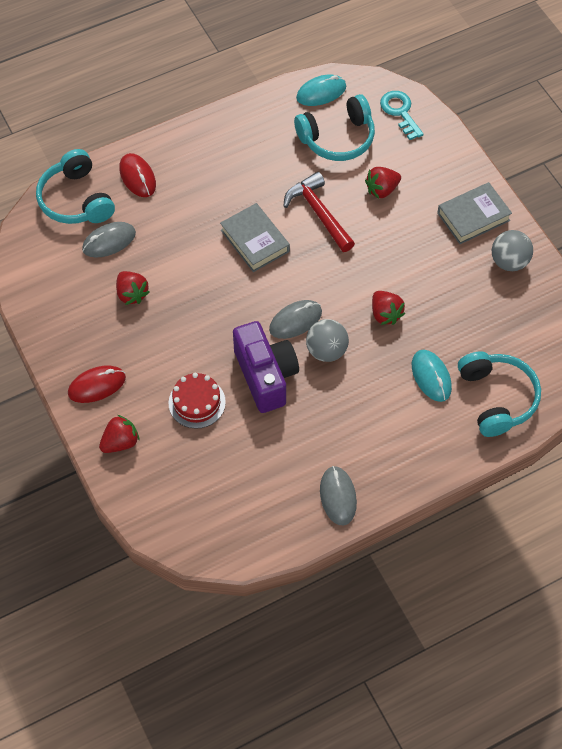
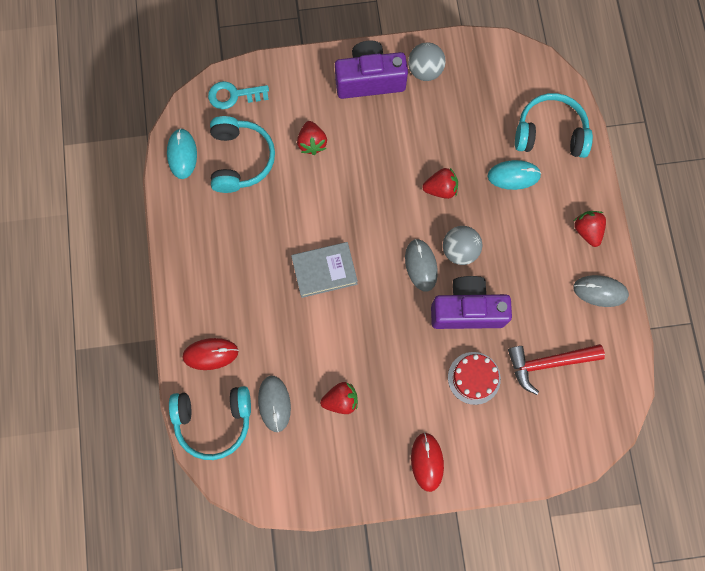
camera: 70 degrees left, 15 degrees up
(120, 442) = (491, 457): red strawberry -> red strawberry (587, 231)
(318, 213) = (315, 205): red hammer -> red hammer (548, 363)
(473, 217) = (369, 80): grey book -> purple camera

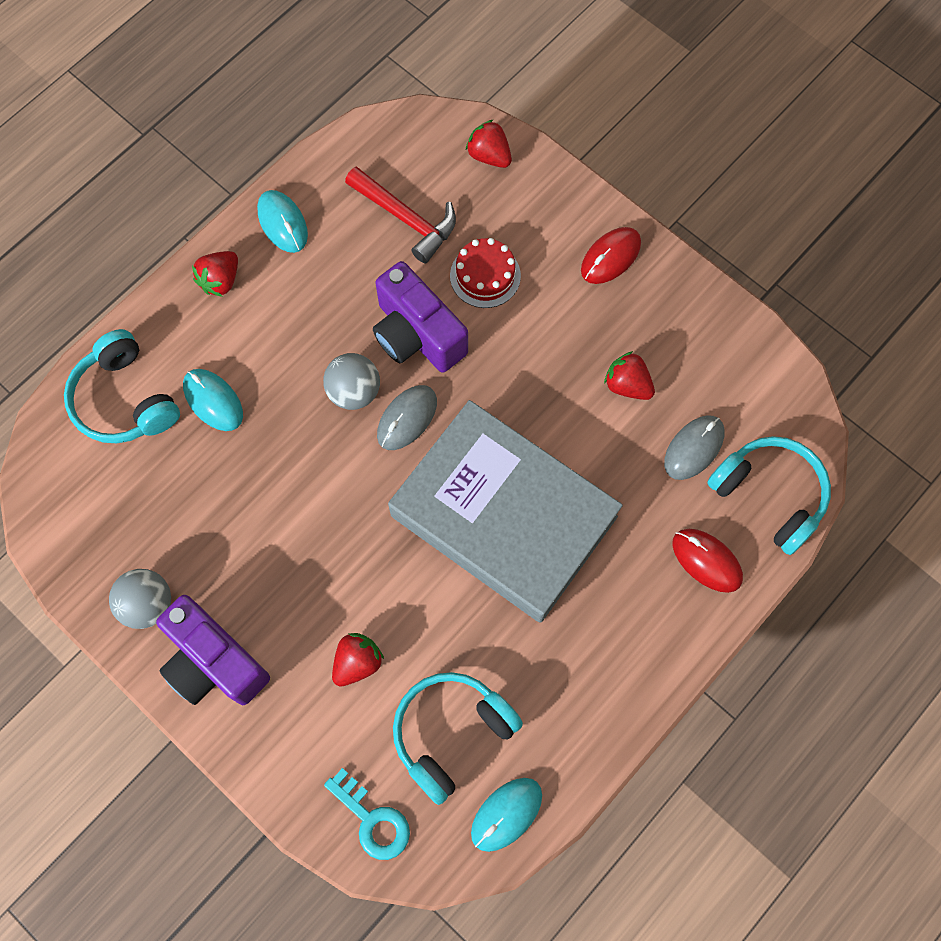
camera: 130 degrees left, 5 degrees down
(324, 271) = (504, 516): grey book -> grey book, size x2.17
(440, 189) = (295, 467): red strawberry -> red strawberry (489, 156)
(600, 291) = (282, 223): grey mouse -> turquoise mouse

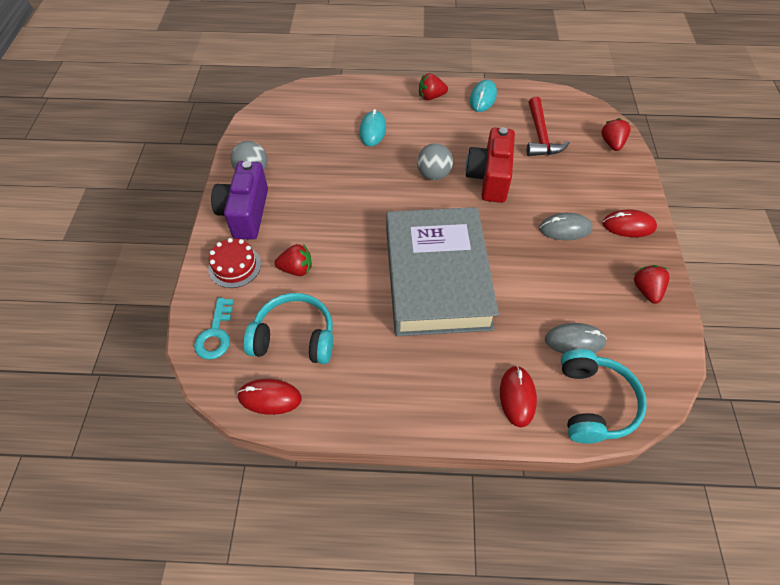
camera: 50 degrees right, 15 degrees down
(125, 400) = (341, 103): turquoise headphones -> none
(407, 418) = (443, 203): grey mouse -> grey mouse (565, 229)
(417, 335) = (489, 178): purple camera -> red camera
(485, 276) = (551, 183): red cake -> red cake (234, 266)
(506, 814) = (270, 398): turquoise mouse -> red mouse
(627, 385) = (571, 282): red strawberry -> red strawberry (646, 290)

